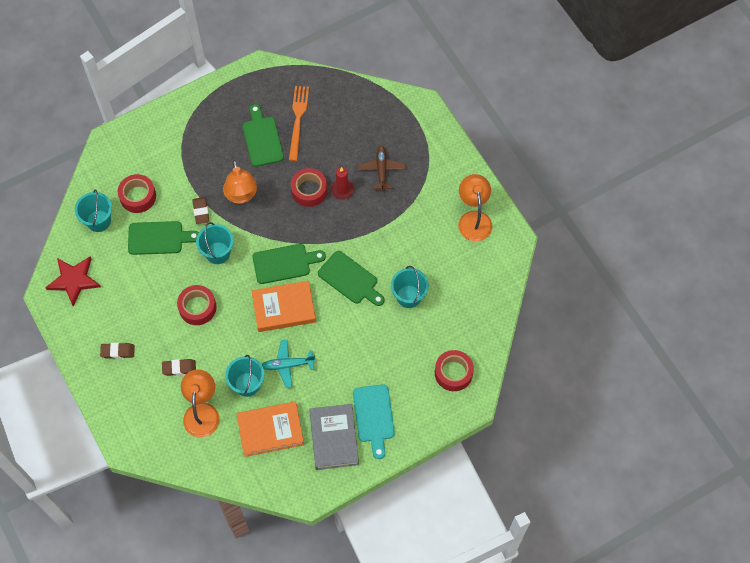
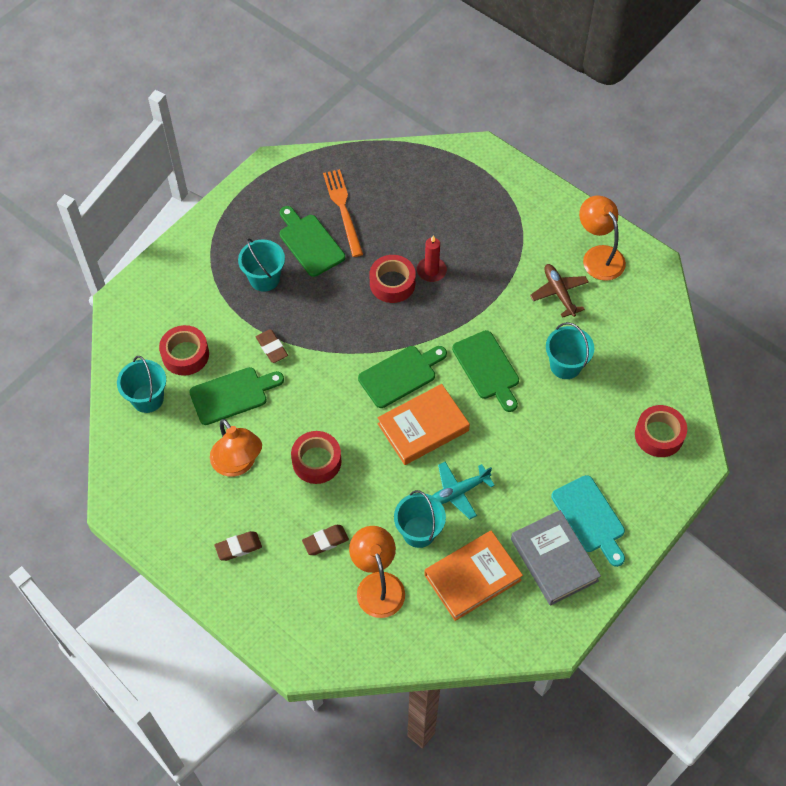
camera: 20 degrees left, 5 degrees down
(74, 280) = (145, 479): red star -> none
(217, 253) = (313, 389): turquoise bucket -> turquoise bucket (264, 278)
(241, 195) = (313, 314): orange lamp -> orange lamp (238, 464)
(350, 279) = (487, 368): green cutting board -> green cutting board turned 45 degrees clockwise
(381, 170) = (467, 234): brown plane -> brown plane (559, 293)

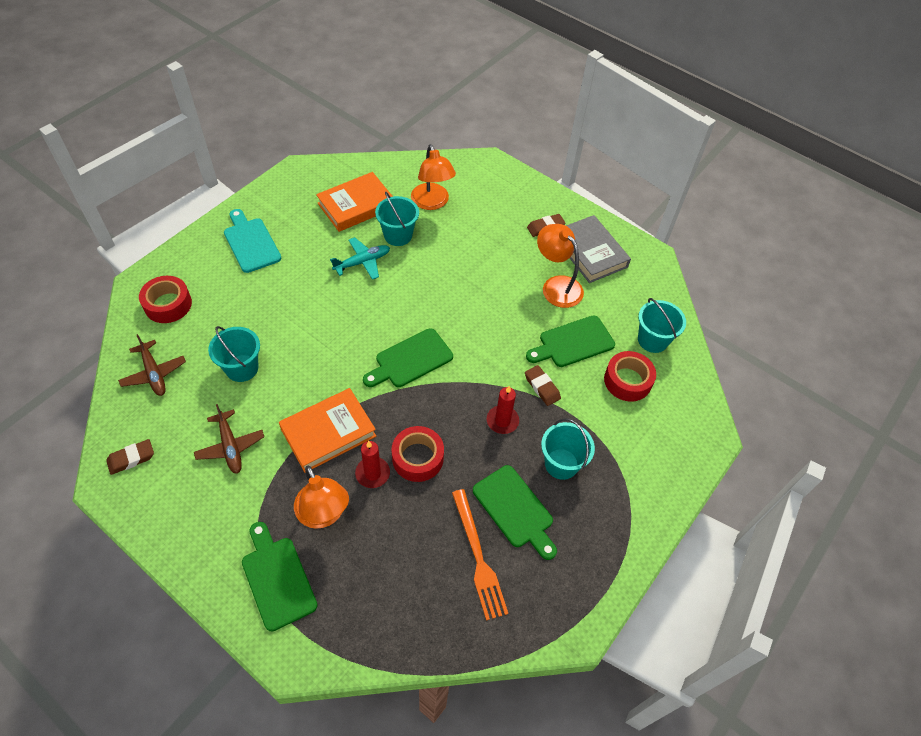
camera: 175 degrees right, 5 degrees down
(313, 316) = (502, 421): none -> red candle
(316, 461) = (487, 287): red tape -> none
(325, 541) = (475, 230): brown eraser -> brown eraser (131, 458)
(423, 427) = (390, 313): orange book -> orange book (328, 432)
(487, 368) = (322, 366): green cutting board -> green cutting board (277, 578)
(554, 560) = (288, 215): grey book -> grey book (590, 252)
(598, 256) = (171, 493): orange lamp -> orange lamp (324, 514)
(648, 359) = (154, 373): none -> brown plane

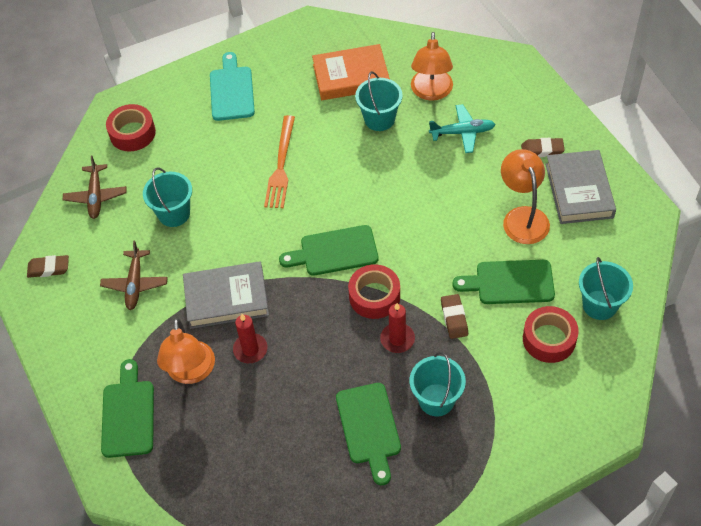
camera: 30 degrees right, 0 degrees up
(328, 432) = (226, 298): orange book -> grey book
(362, 262) = (331, 139): turquoise plane -> turquoise plane (462, 132)
(417, 458) = (298, 349): red tape -> red tape (374, 296)
(478, 557) = (313, 459): orange fork -> orange fork (281, 165)

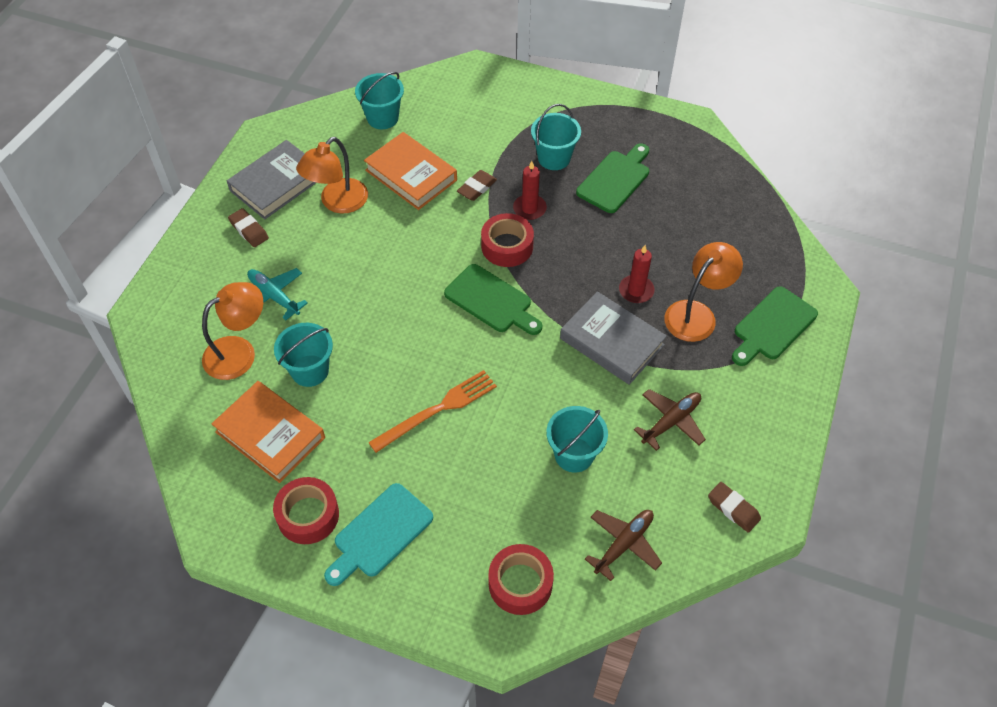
camera: 135 degrees left, 0 degrees up
(510, 282) = (411, 175): green cutting board -> orange book
(549, 339) = (440, 128): red tape -> red tape (308, 515)

